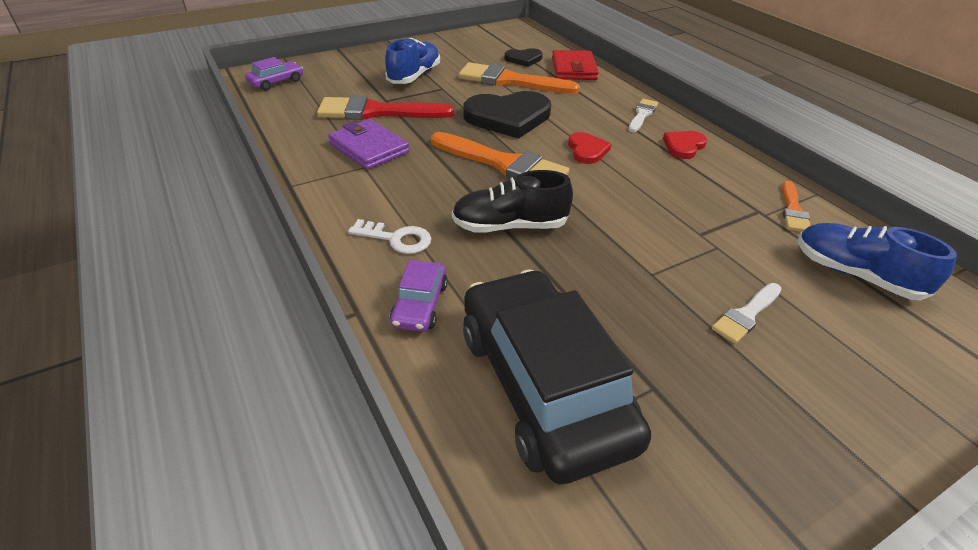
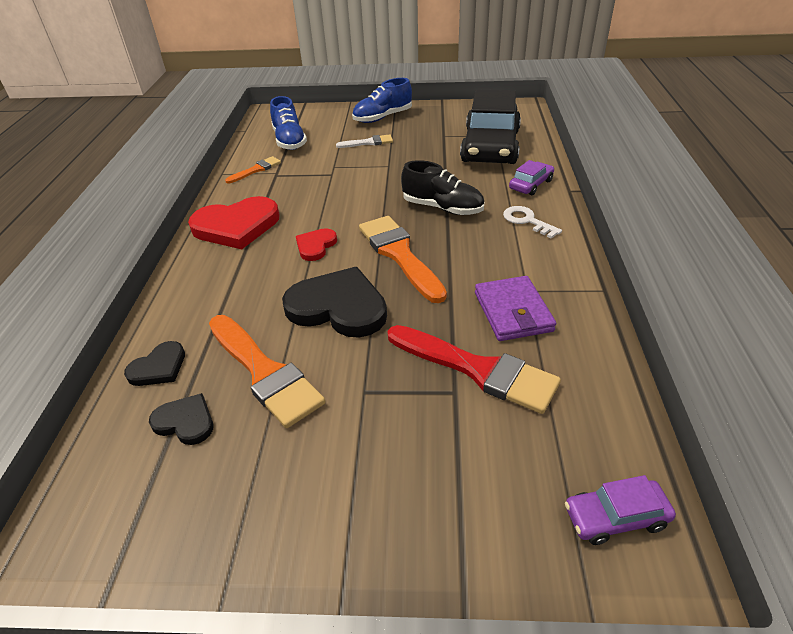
camera: 145 degrees left, 0 degrees up
(414, 76) = (380, 439): blue shoe -> blue shoe (382, 118)
(574, 69) = (159, 367): red wallet -> black heart
(642, 114) = (210, 267): white brush -> none
(683, 146) = (236, 226): red heart -> red heart, size x1.93

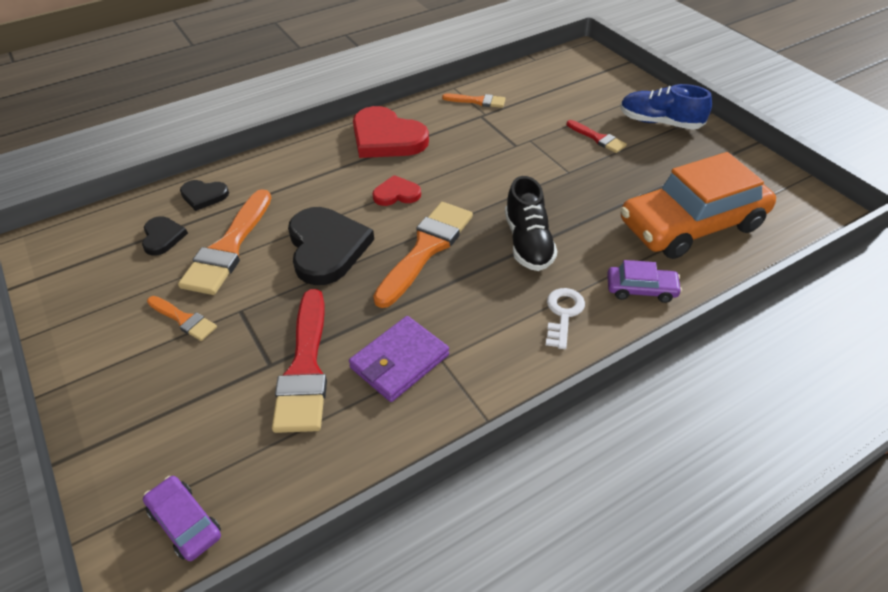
camera: 55 degrees right, 5 degrees up
(289, 141) = (545, 92): blue shoe -> none
(336, 440) = (183, 319): none -> orange brush
(368, 142) = (597, 138): white brush -> red brush
(490, 146) = (691, 225): black car -> orange car

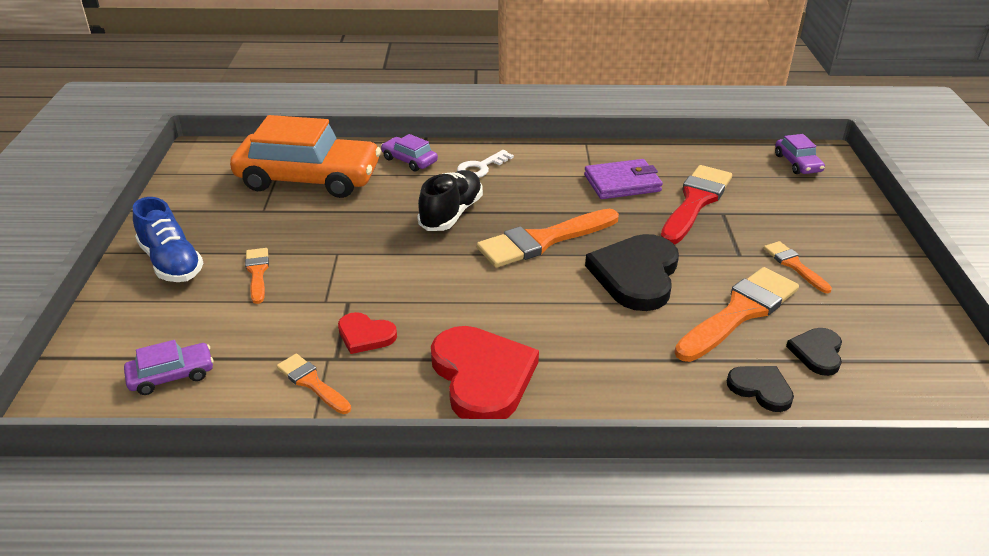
camera: 150 degrees left, 10 degrees down
(396, 194) = (529, 299): red heart -> red heart (365, 335)
(553, 78) = (171, 375): none -> purple car
(597, 138) = (257, 273): red brush -> orange brush

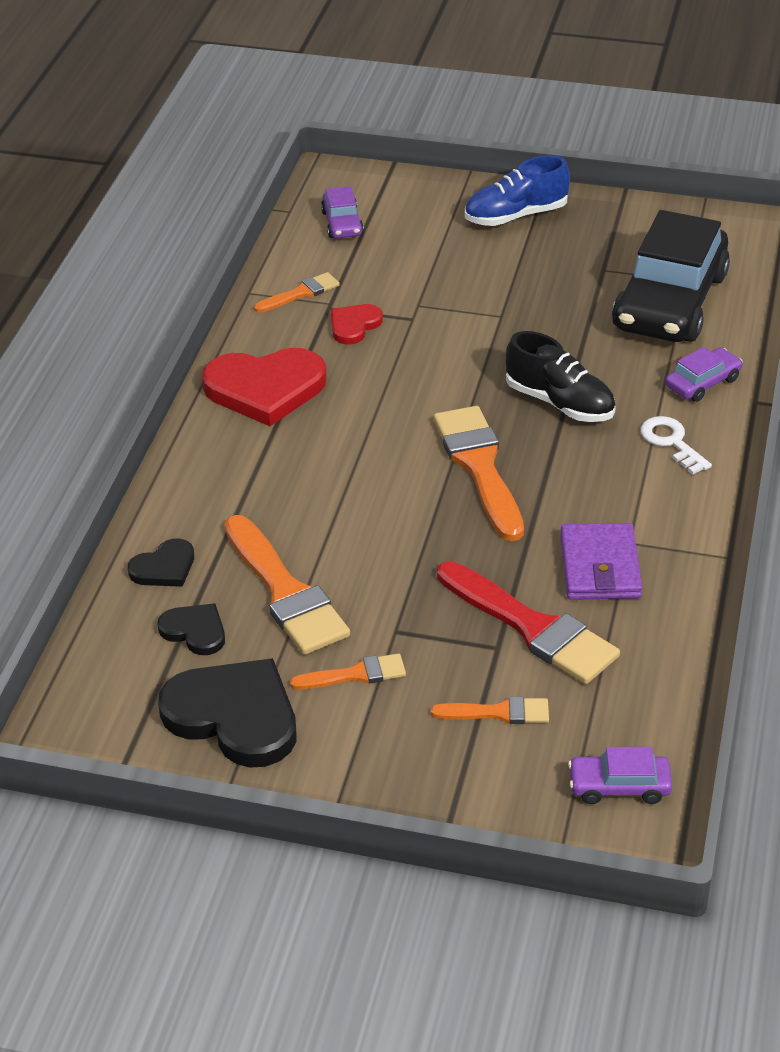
camera: 105 degrees right, 5 degrees up
(257, 273) = (480, 265): orange brush -> orange brush (498, 712)
(309, 178) = (670, 302): orange car -> black car
(636, 275) = (384, 527): black heart -> black heart (234, 716)

